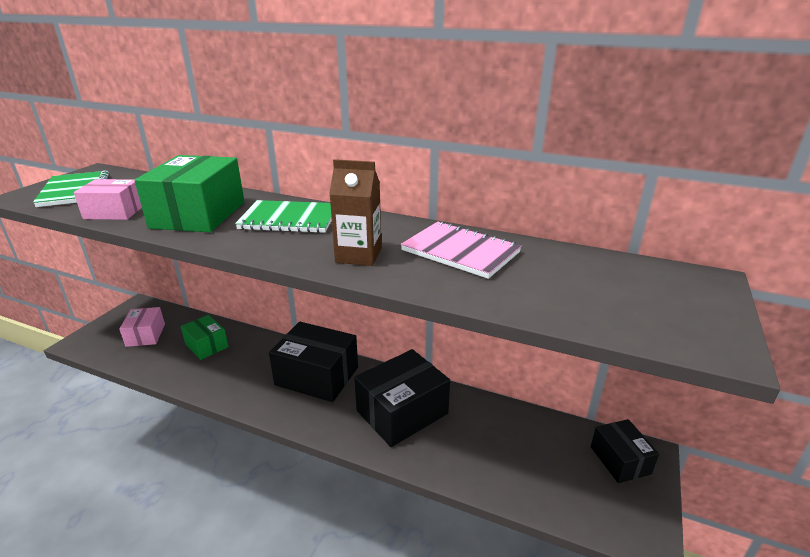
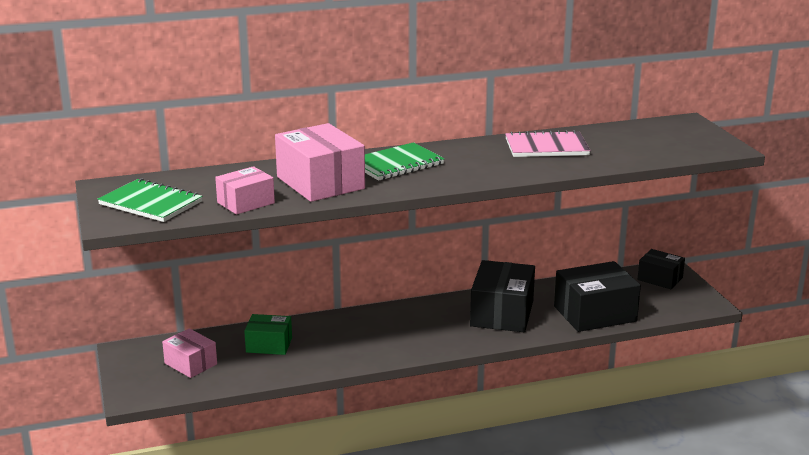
camera: 40 degrees left, 5 degrees down
(198, 214) = (320, 183): green box -> pink box
(317, 376) = (405, 322): black box -> black box (595, 314)
(358, 255) = (495, 168): brown carton -> none

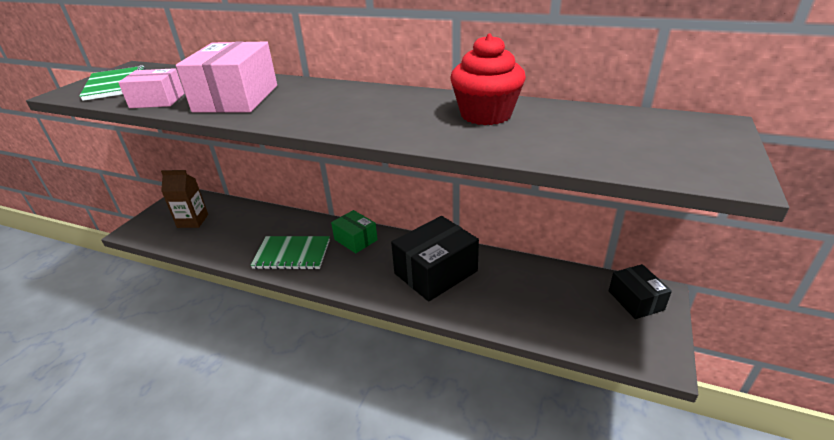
camera: 40 degrees right, 10 degrees up
(190, 364) = (193, 221): pink box -> brown carton
(269, 345) = (250, 226): green box -> green box (355, 239)
(396, 164) = (322, 97): green notebook -> green notebook (292, 254)
(546, 147) = (486, 115): pink notebook -> red cupcake
(595, 314) = (517, 312): black box -> none

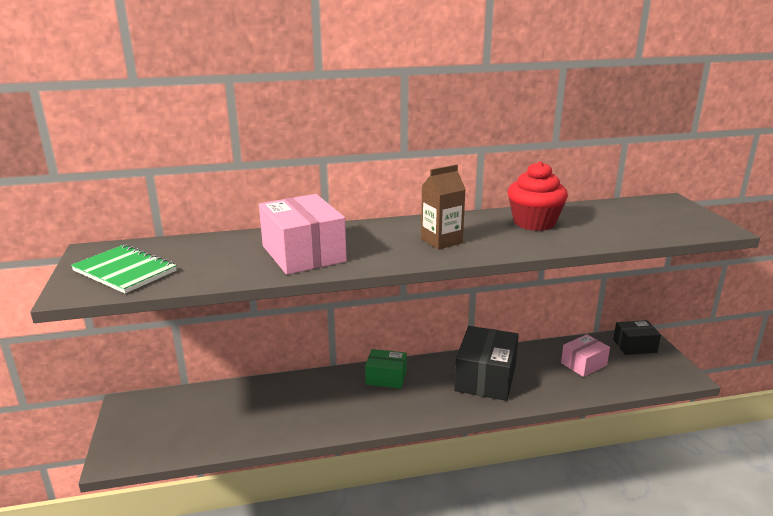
camera: 35 degrees left, 10 degrees down
(157, 100) = (220, 273): pink box -> pink box (583, 364)
(193, 221) = (181, 422): brown carton -> brown carton (441, 241)
(292, 254) = (341, 411): green notebook -> none
(635, 300) = (634, 346): black box -> black box turned 45 degrees counterclockwise

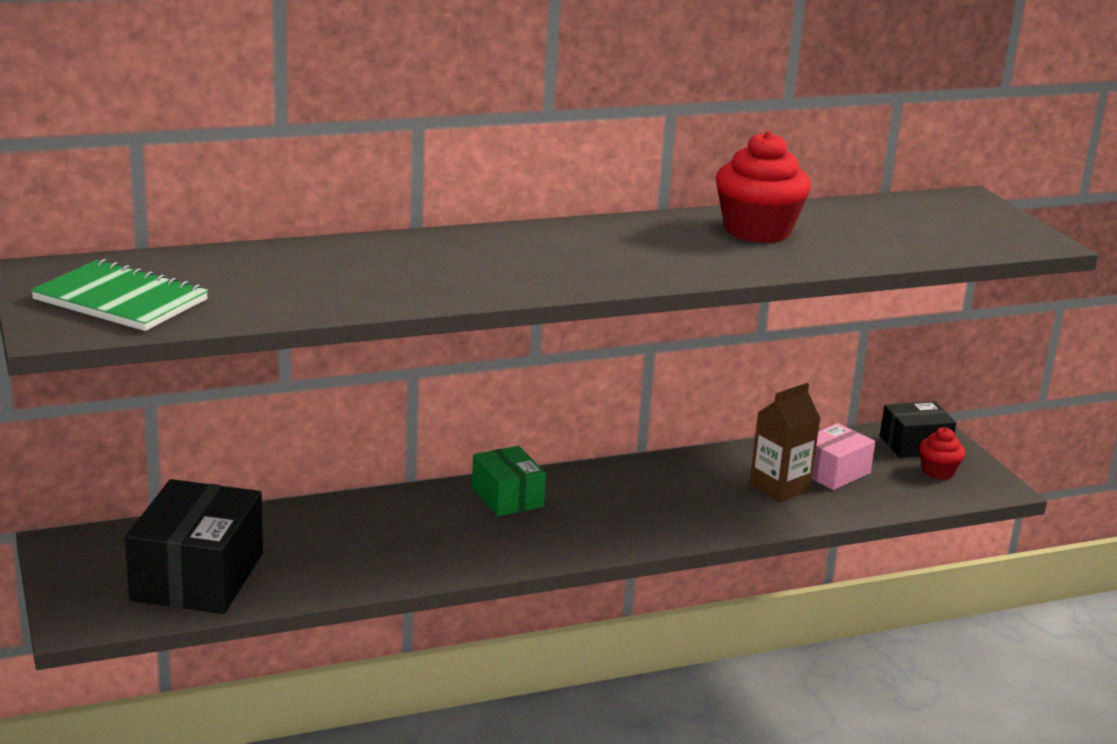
camera: 10 degrees left, 0 degrees up
(303, 254) = (401, 275): pink box -> none
(386, 377) = (507, 497): green box -> green box turned 60 degrees clockwise
(441, 241) = (616, 257): brown carton -> brown carton (779, 487)
(485, 378) = (675, 494): black box -> black box (198, 576)
(649, 365) = (938, 471): none -> red cupcake

